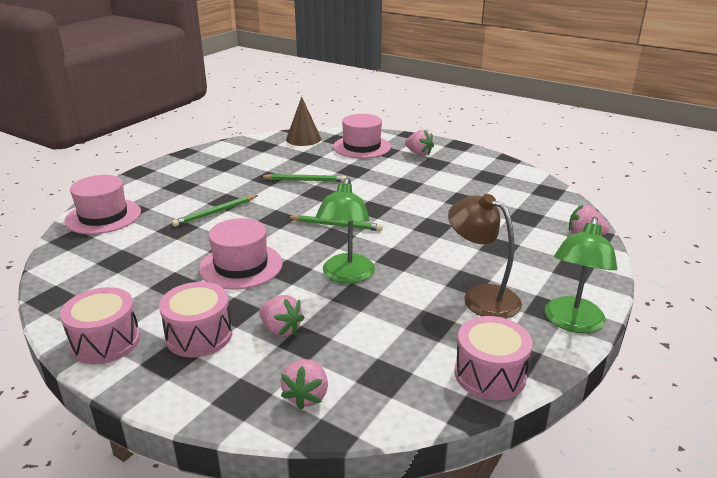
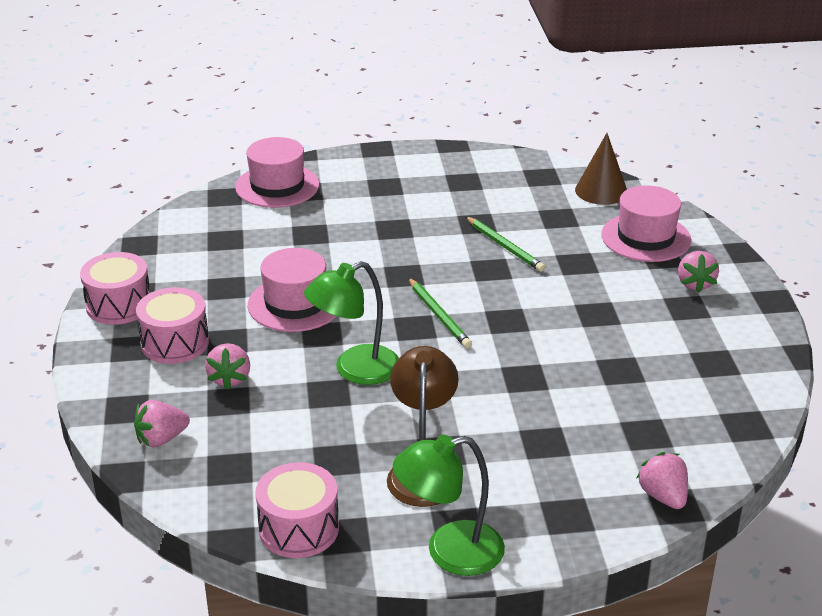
camera: 50 degrees right, 5 degrees up
(215, 212) = (364, 235): green pencil -> none

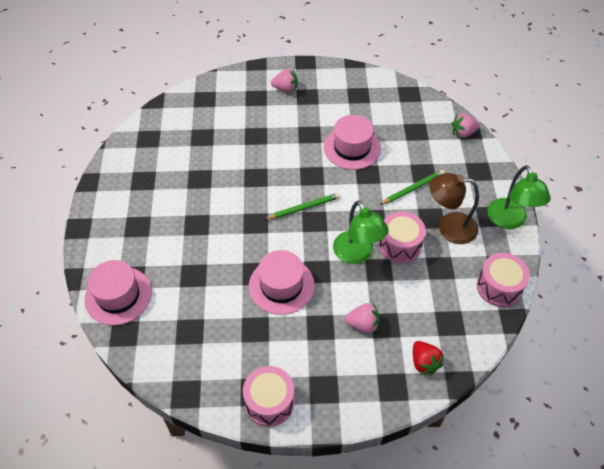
camera: 85 degrees left, 20 degrees up
(161, 439) = (424, 362): pink strawberry -> red strawberry
(175, 343) = (320, 360): pink drum -> pink drum (400, 245)
(504, 246) = (231, 167): green pencil -> green pencil (412, 189)
(601, 191) = (175, 112): brown cone -> none
(646, 237) = (234, 100): pink hat -> pink hat (352, 148)

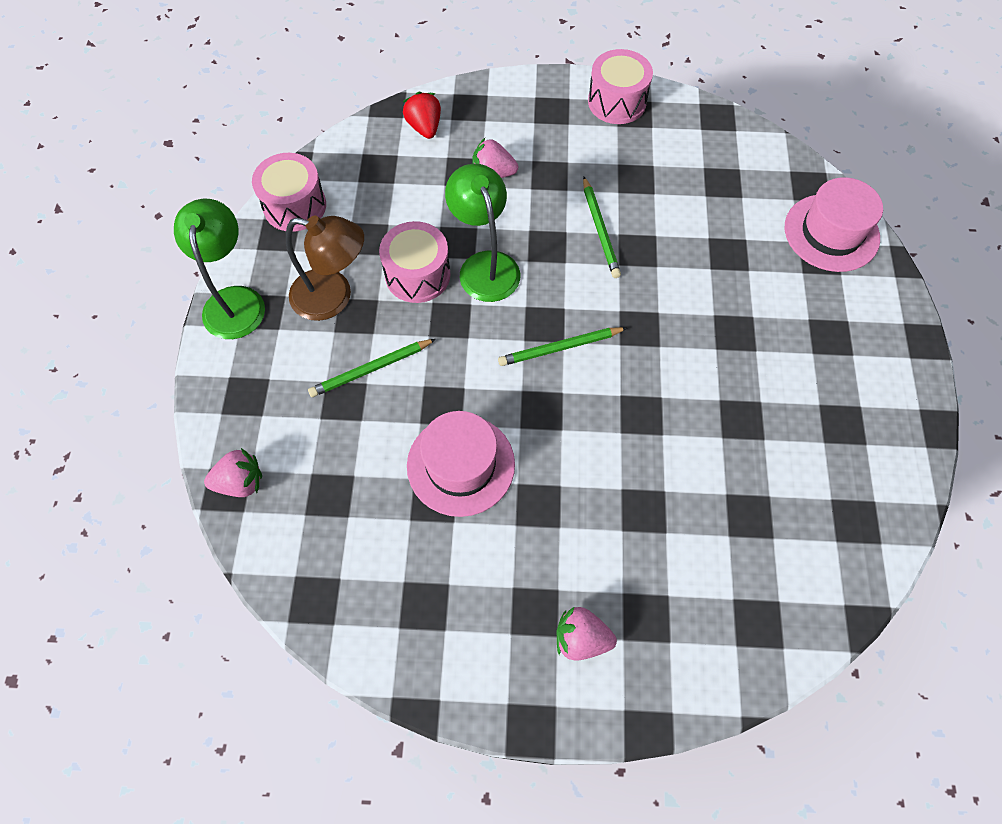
camera: 175 degrees left, 10 degrees up
(281, 285) = (600, 229): pink hat -> green pencil

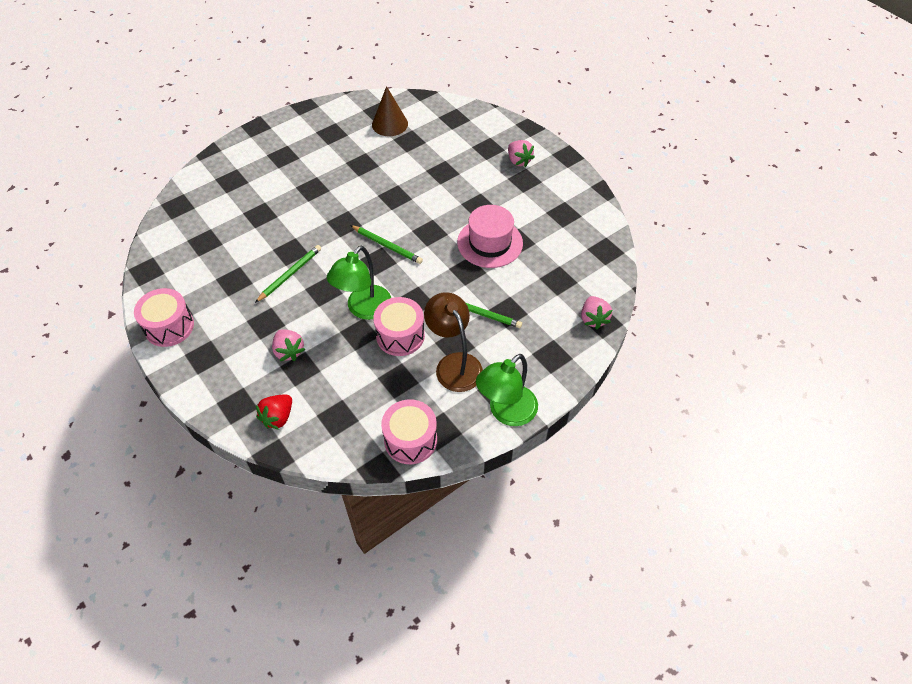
camera: 130 degrees left, 10 degrees down
(240, 482) = (593, 319): pink strawberry -> pink strawberry turned 135 degrees counterclockwise
(810, 515) = (390, 124): none -> brown cone
(831, 233) = (209, 183): pink hat -> none

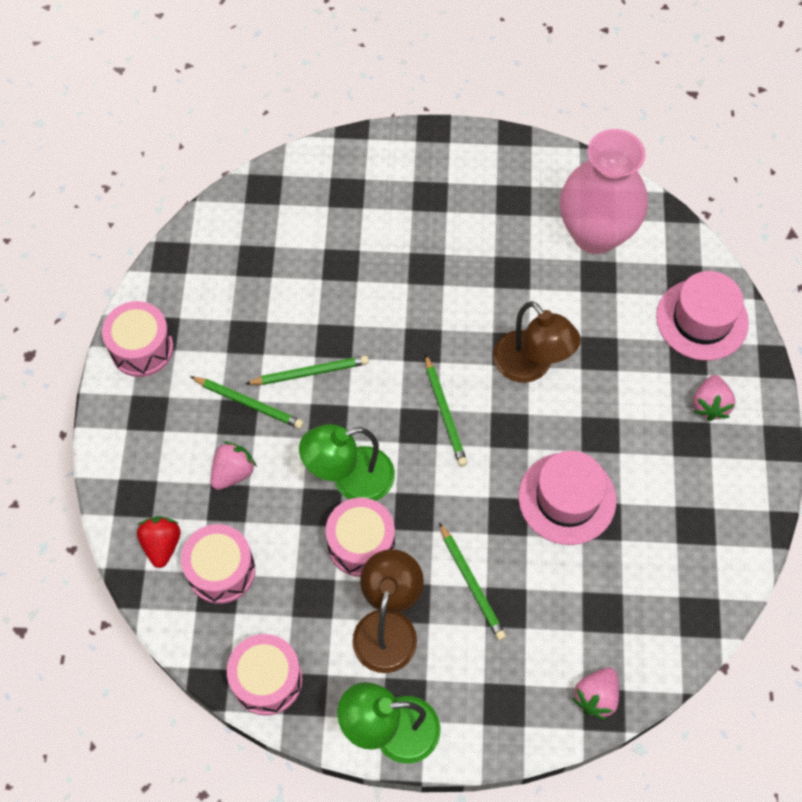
camera: 40 degrees right, 10 degrees up
(266, 312) = (248, 403): none -> green pencil
(278, 417) = (162, 545): red strawberry -> red strawberry turned 105 degrees clockwise
(289, 351) = (233, 472): pink strawberry -> pink strawberry turned 150 degrees counterclockwise
(329, 405) = (221, 570): none -> pink drum
(390, 124) = (595, 234): brown cone -> pink vase
(413, 198) = (530, 366): none -> brown lamp
(479, 129) = (702, 319): none -> pink hat

